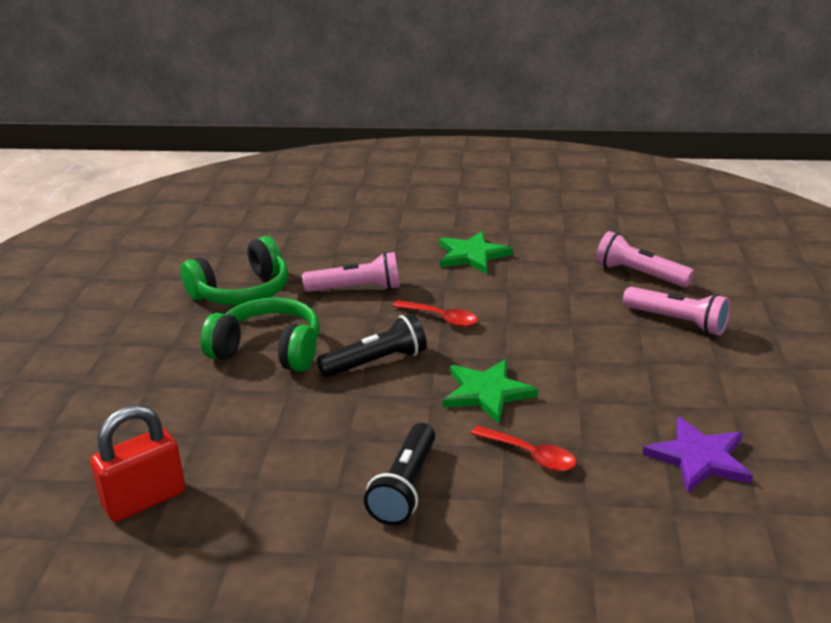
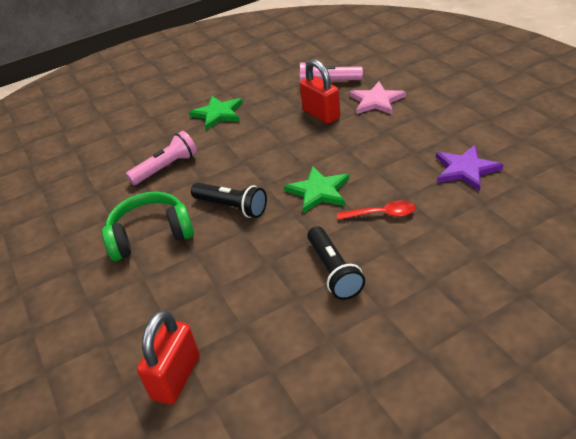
camera: 30 degrees left, 10 degrees up
(242, 292) = (86, 207): green headphones -> none
(376, 362) = (232, 207): black flashlight -> black flashlight turned 90 degrees clockwise
(441, 318) = (242, 161): red spoon -> none
(589, 307) = (321, 114): none -> red padlock
(677, 322) = (376, 101): pink flashlight -> pink star

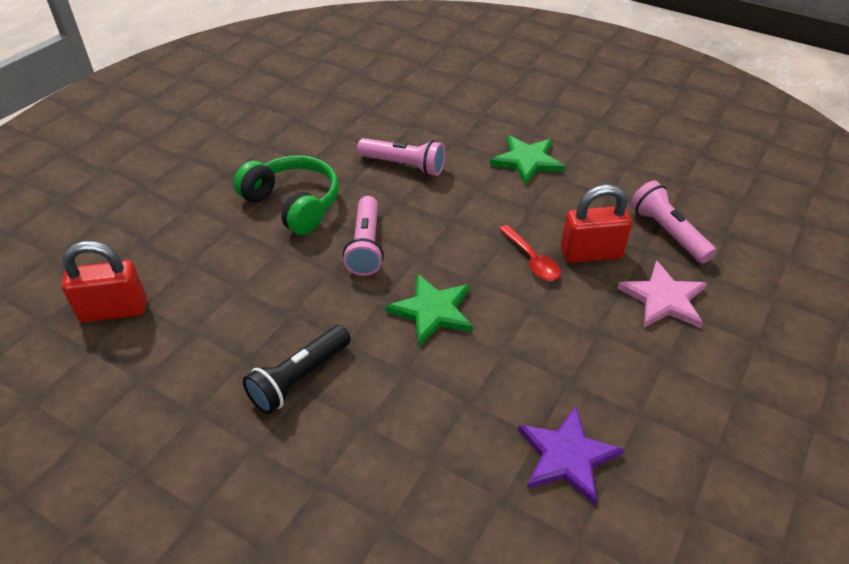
camera: 55 degrees right, 5 degrees up
(232, 207) = (366, 246): black flashlight -> pink flashlight
(321, 114) = (591, 253): red padlock -> red padlock turned 60 degrees clockwise
(381, 214) = (420, 390): red spoon -> red spoon (532, 260)

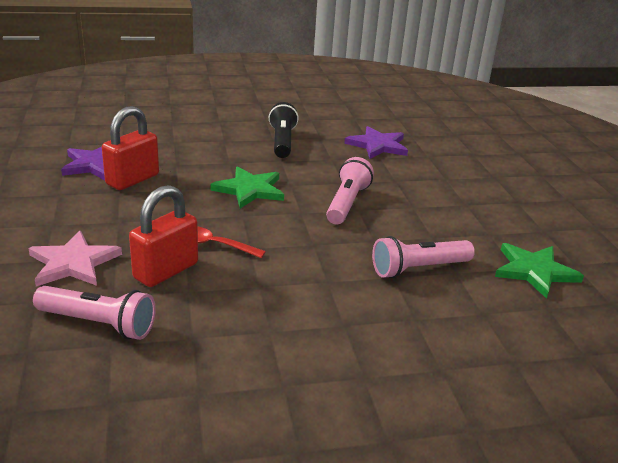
camera: 135 degrees right, 15 degrees down
(114, 310) = (419, 129): red padlock -> red padlock (133, 180)
(208, 308) = (377, 145): none -> purple star
(293, 204) = (439, 205): green headphones -> none
(366, 246) = (347, 203): pink flashlight -> pink flashlight turned 60 degrees clockwise
(527, 161) = (318, 332): green star -> green star (534, 271)

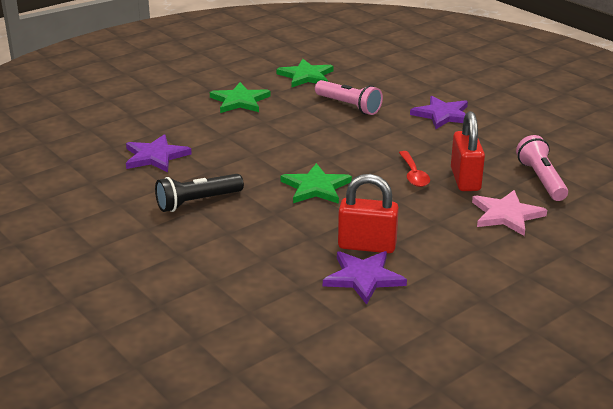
camera: 115 degrees left, 0 degrees up
(166, 271) = (465, 179): red padlock -> red padlock turned 75 degrees clockwise
(338, 330) = (442, 115): none -> purple star
(347, 203) = (289, 145): pink flashlight -> none
(476, 209) = (240, 101): none -> green star

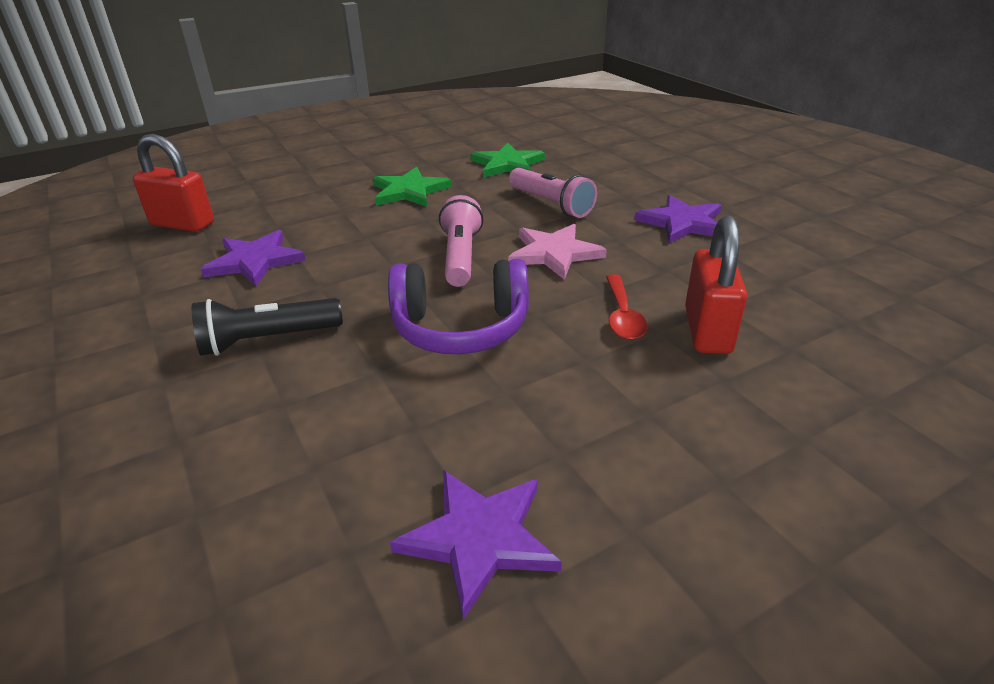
camera: 10 degrees right, 5 degrees up
(316, 187) = (460, 327): green star -> purple headphones
(367, 245) = (509, 456): red padlock -> red padlock (182, 224)
(506, 215) = (778, 409): pink star -> pink star (554, 253)
(541, 180) = (840, 340): pink flashlight -> pink flashlight (460, 257)

